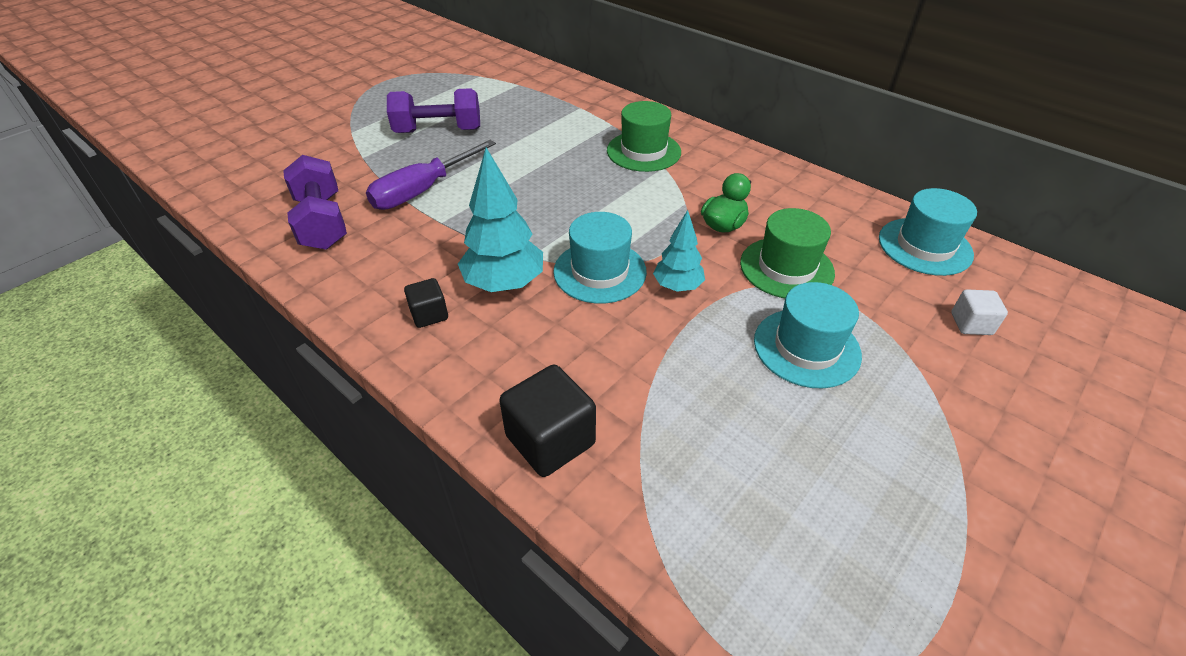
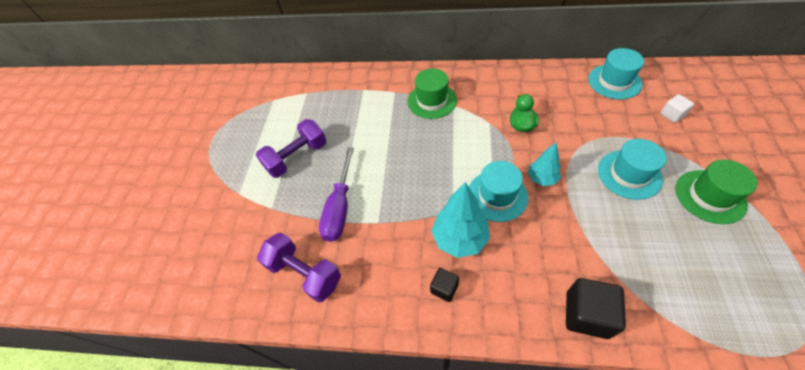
camera: 30 degrees left, 10 degrees up
(786, 268) = (575, 133): green hat -> green hat (710, 196)

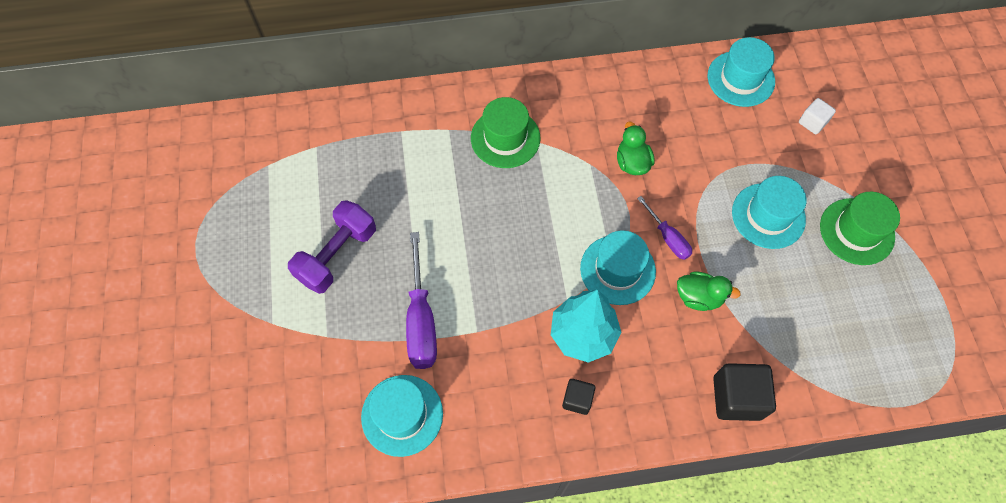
camera: 20 degrees left, 10 degrees up
(304, 273) = (402, 415): purple dumbbell -> turquoise hat
(541, 178) = (668, 237): turquoise tree -> purple screwdriver
(562, 226) = (699, 297): none -> green duck

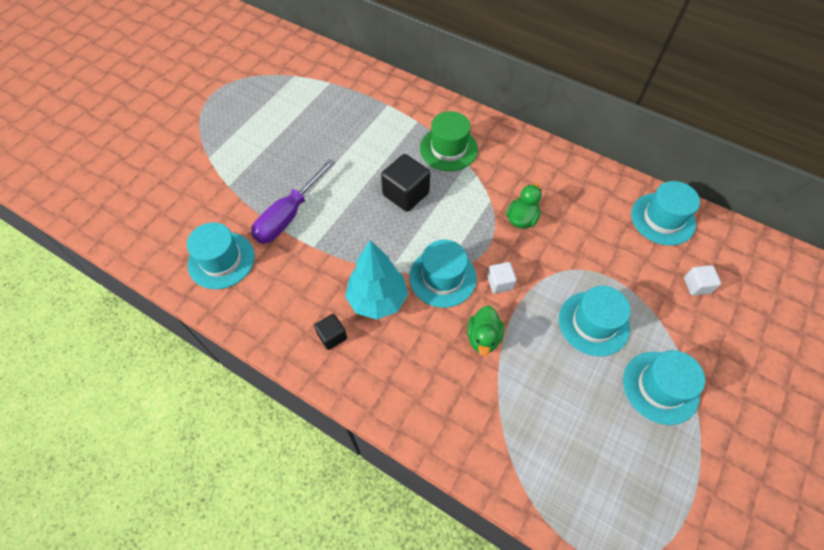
camera: 40 degrees right, 5 degrees down
(337, 255) = (280, 147): purple dumbbell -> none
(668, 237) = (499, 283): purple screwdriver -> white cube
(699, 297) = (483, 337): green duck -> green duck turned 45 degrees clockwise
(737, 397) = (443, 426): black cube -> black cube (406, 194)
(856, 231) = (660, 387): green hat -> turquoise hat

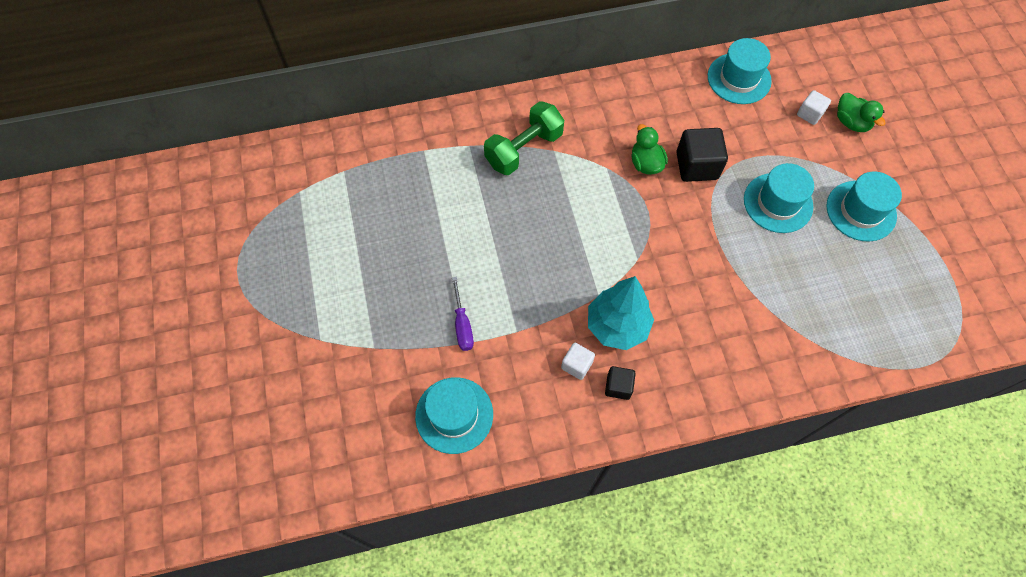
camera: 45 degrees left, 5 degrees up
(288, 215) = (462, 324): purple screwdriver -> purple screwdriver, size x0.58
(406, 194) = (536, 219): black cube -> black cube (697, 166)
(442, 277) = (643, 263): turquoise hat -> none
(448, 149) = (524, 149): green hat -> green dumbbell
(483, 337) = (721, 283): green duck -> green duck (851, 122)
(499, 283) = (686, 230): white cube -> white cube (576, 365)

